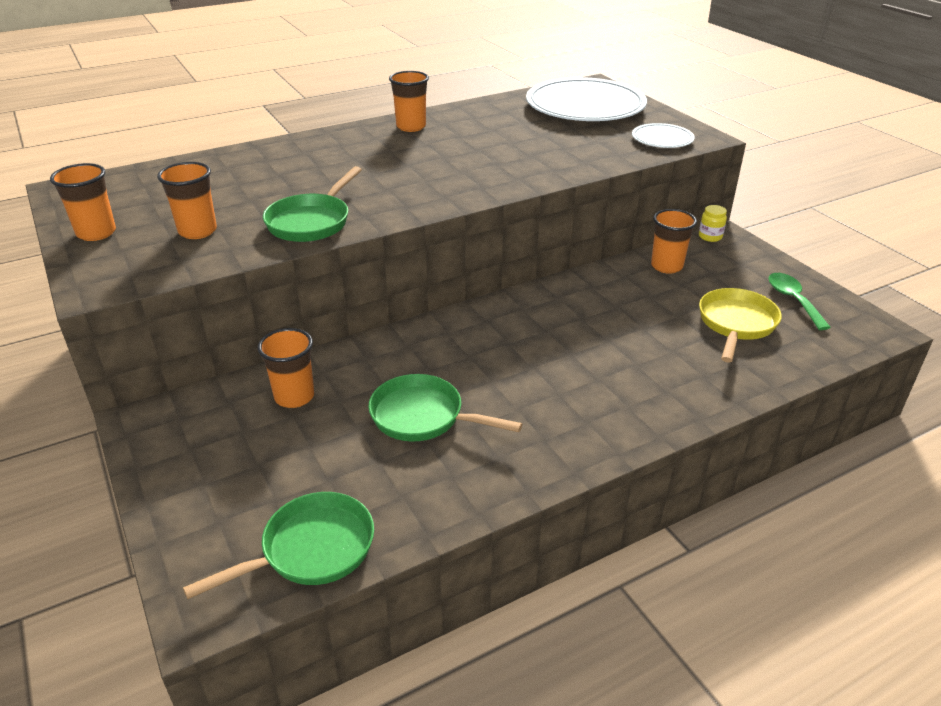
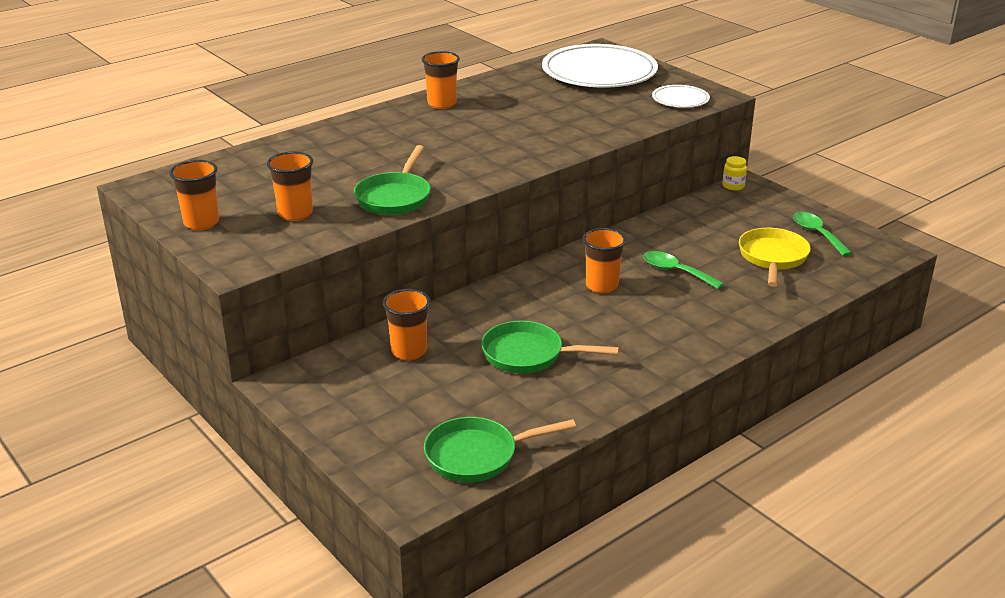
camera: 10 degrees left, 5 degrees down
(311, 549) = (477, 455): green pan -> green pan turned 150 degrees counterclockwise
(621, 330) = (675, 271): none -> green spoon
(666, 266) = (700, 215): orange cup -> orange cup (601, 286)

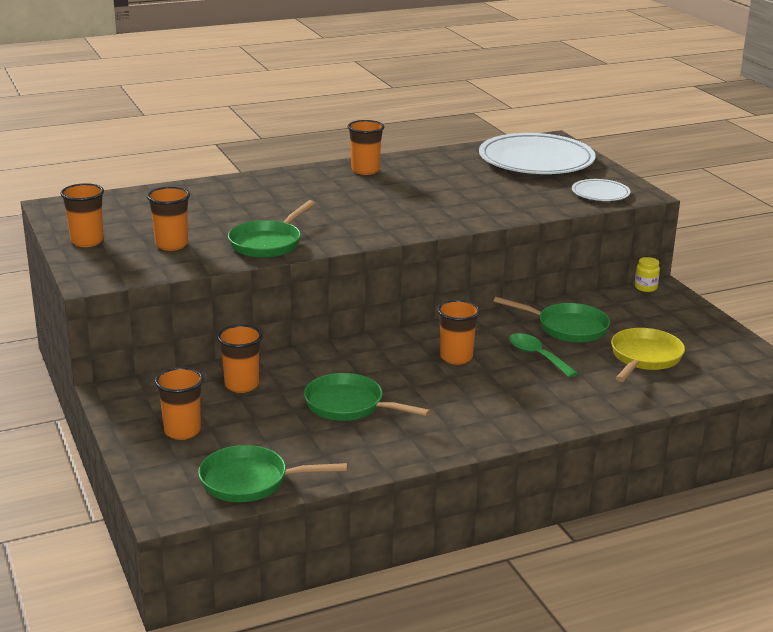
camera: 15 degrees right, 5 degrees down
(377, 413) = (182, 431): none -> orange cup
(686, 238) = (567, 328): none -> green pan
(817, 234) = (705, 343): green spoon -> none

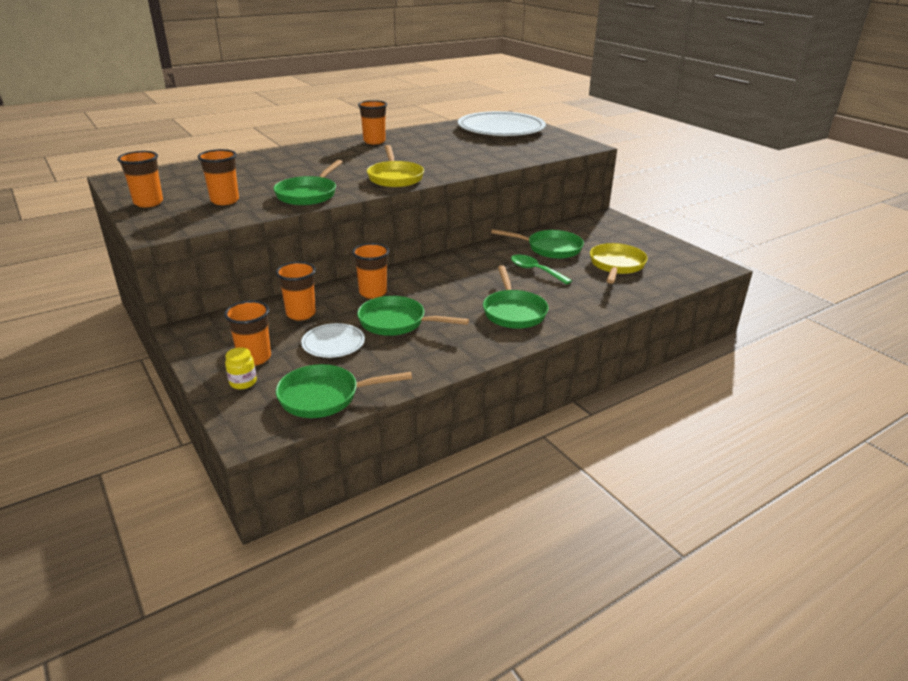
camera: 10 degrees left, 5 degrees up
(376, 226) = (395, 177): none -> yellow pan
(456, 357) = (473, 277): orange cup -> orange cup (373, 293)
(491, 406) = (513, 312): none -> green pan
(600, 193) = (558, 147): white plate -> white plate (333, 343)
(645, 288) = (595, 217): yellow jar -> yellow jar (243, 382)

